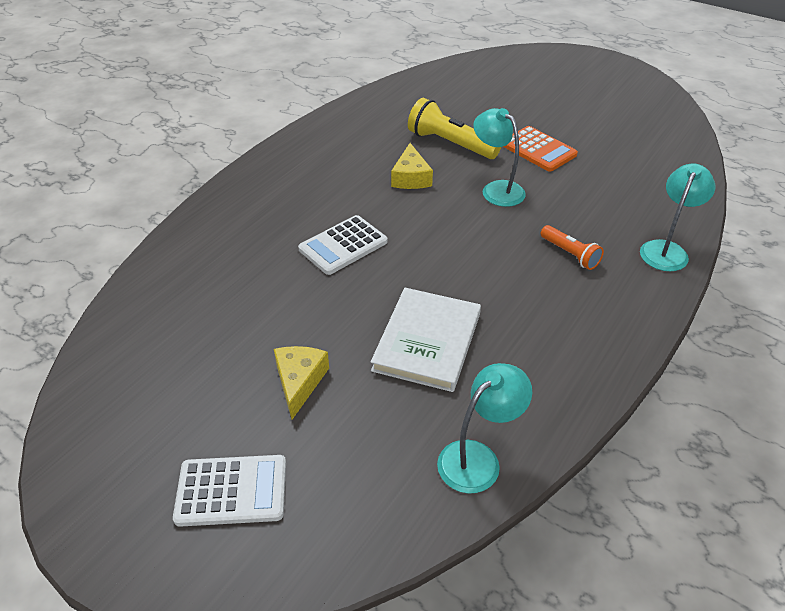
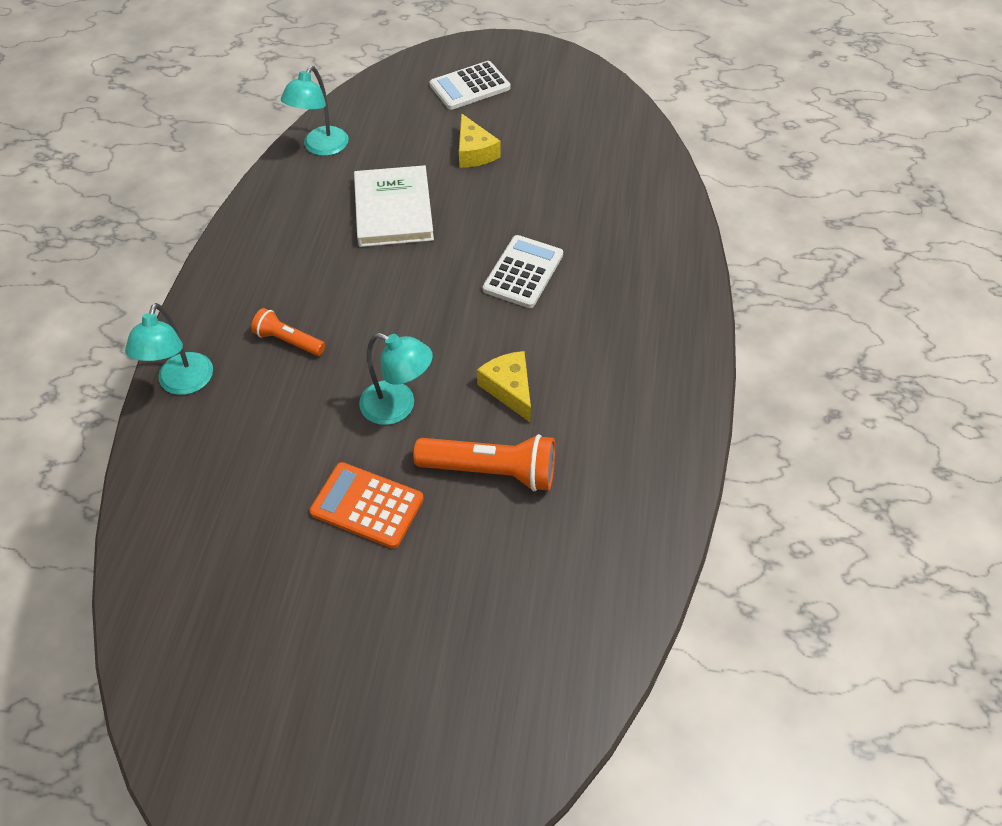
camera: 155 degrees right, 10 degrees up
(450, 144) = (491, 471): yellow flashlight -> orange flashlight

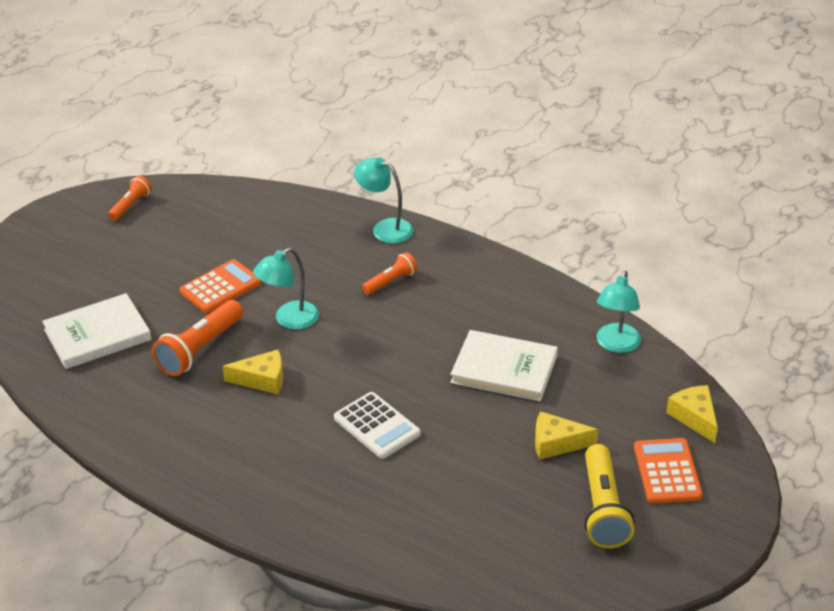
camera: 115 degrees right, 15 degrees down
(215, 727) = (131, 205): none -> orange flashlight
(321, 148) = (616, 345): turquoise lamp -> turquoise lamp turned 120 degrees counterclockwise
(396, 85) = (694, 417): none -> yellow cheese
(470, 86) = (667, 471): white calculator -> orange calculator
(522, 599) = (97, 335): none -> white book
(534, 110) = (603, 509): none -> yellow flashlight

